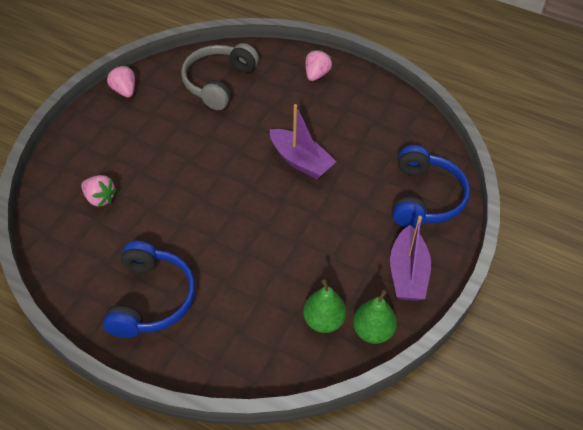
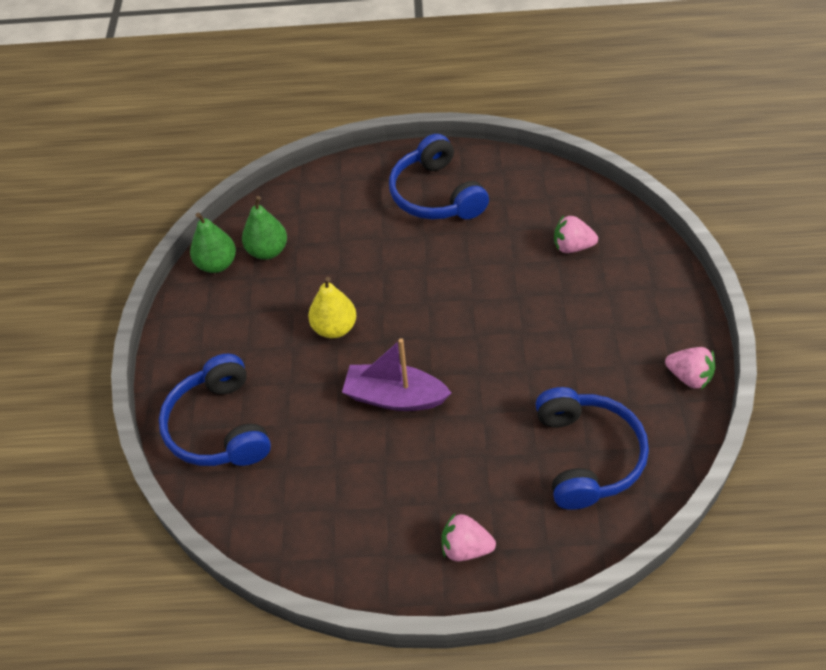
camera: 155 degrees right, 0 degrees up
(219, 82) = (587, 456): grey headphones -> blue headphones
(310, 225) = (334, 328): none -> yellow pear
(316, 74) = (465, 548): pink strawberry -> pink strawberry turned 105 degrees clockwise
(407, 273) = (205, 331): purple boat -> none

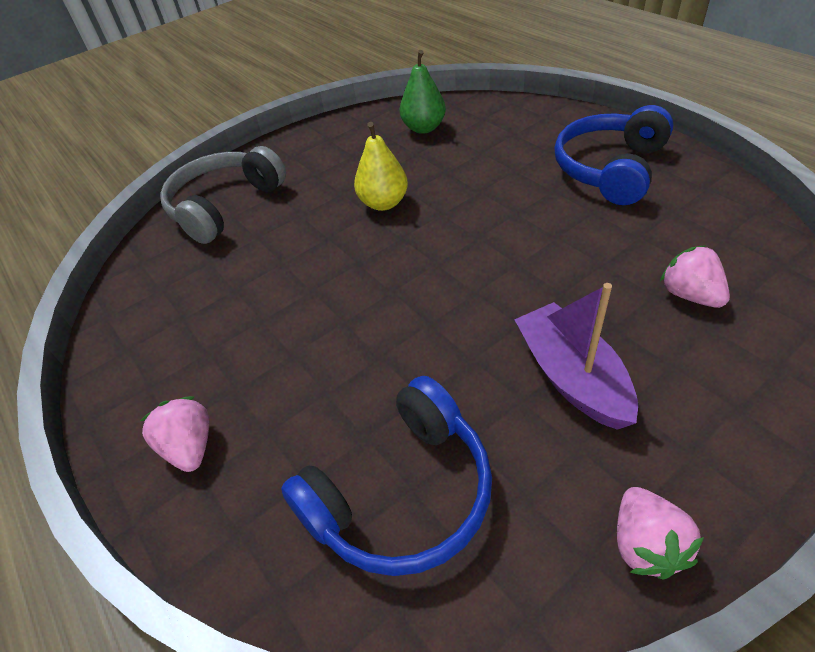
camera: 55 degrees right, 5 degrees down
(217, 264) = (382, 116): green pear -> none
(219, 426) = (225, 206): blue headphones -> grey headphones
(394, 397) = (341, 282): purple boat -> purple boat (571, 377)

